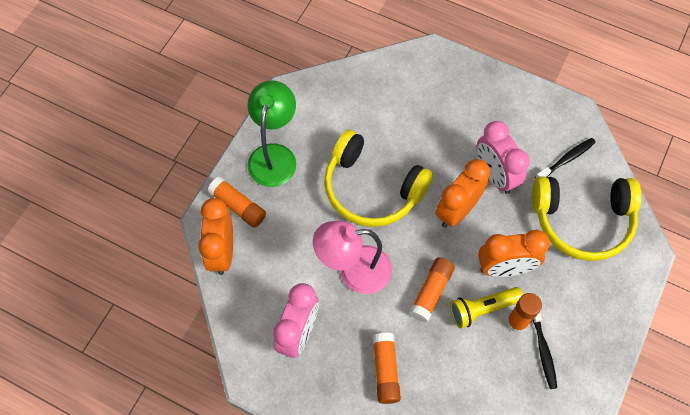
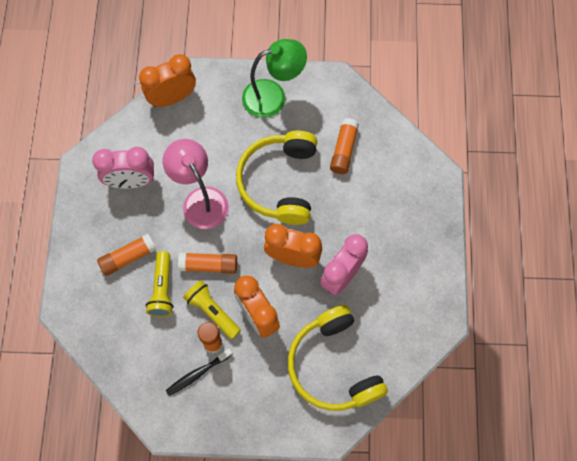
camera: 65 degrees right, 5 degrees up
(238, 206) = (216, 91): orange glue stick -> orange glue stick (343, 150)
(437, 349) = (162, 289): none -> yellow flashlight
(566, 159) = (389, 331): black toothbrush -> none

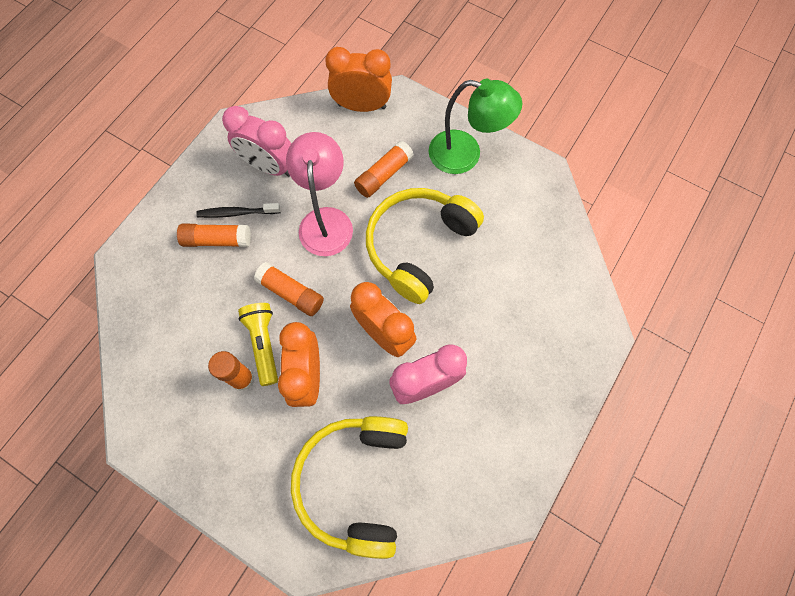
camera: 30 degrees right, 0 degrees up
(162, 289) = (229, 291): yellow flashlight -> none
(197, 373) = (206, 402): black toothbrush -> black toothbrush (237, 213)
(343, 150) = (508, 248): orange glue stick -> orange glue stick (384, 175)

